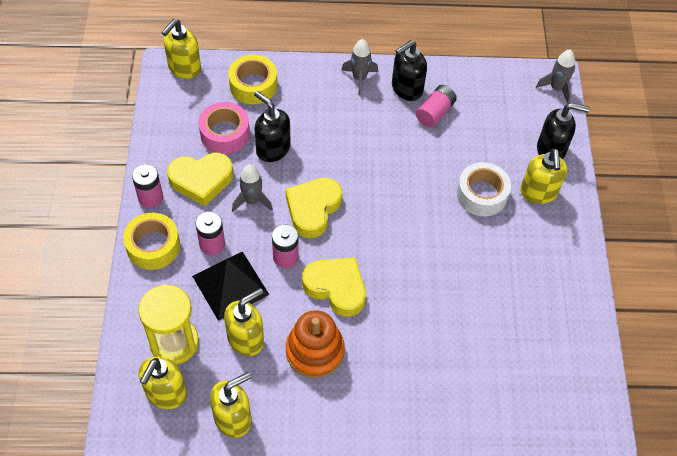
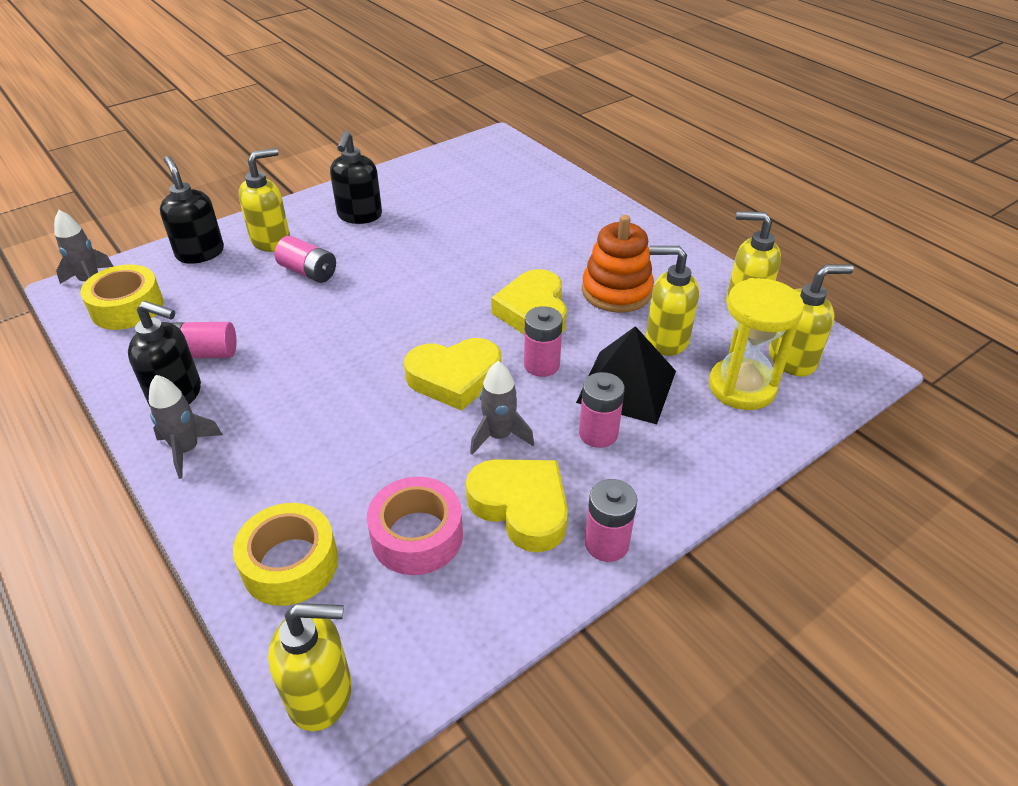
camera: 125 degrees left, 15 degrees down
(153, 246) = (666, 486): yellow tape -> yellow tape (127, 307)
(272, 149) = (397, 466): black soap dispenser -> black soap dispenser (359, 216)
(482, 194) = (308, 272): white tape -> pink battery

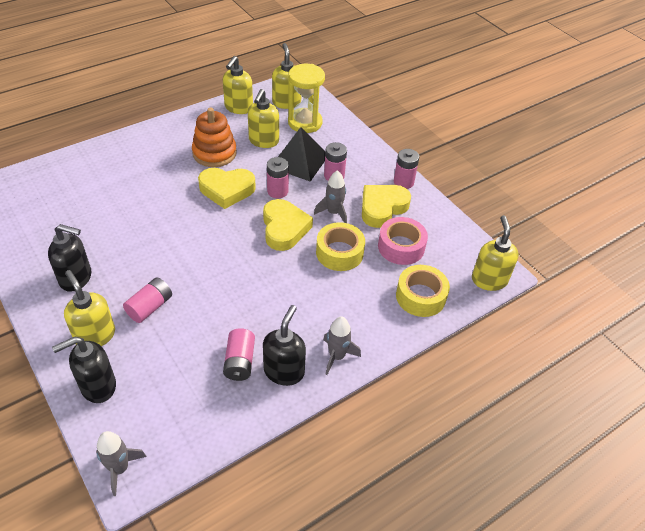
camera: 90 degrees left, 5 degrees up
(127, 307) = (168, 427): yellow tape -> yellow tape (339, 253)

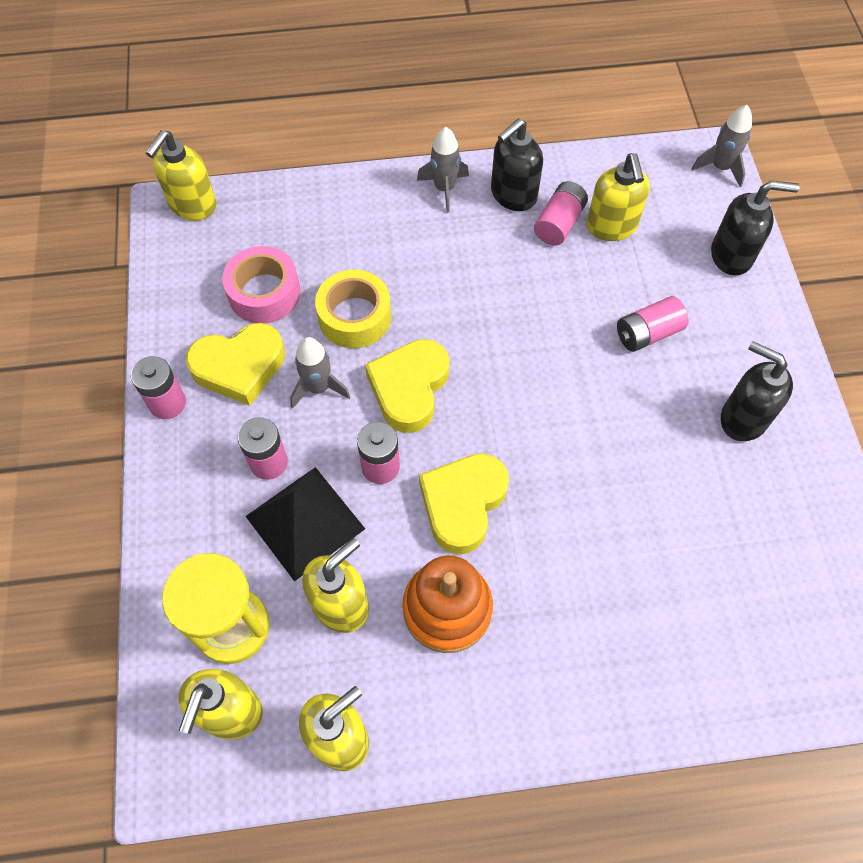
camera: 150 degrees left, 15 degrees up
(95, 335) = (727, 320): yellow soap dispenser -> yellow soap dispenser (611, 226)
(227, 190) = (463, 504): yellow heart -> yellow heart turned 90 degrees counterclockwise
(420, 296) = (295, 218): yellow tape -> none

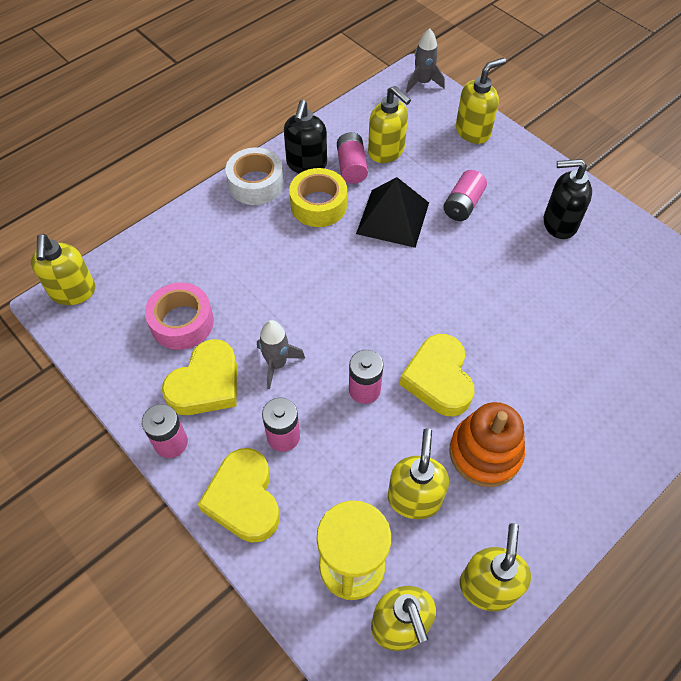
camera: 35 degrees left, 5 degrees down
(304, 522) = (343, 460): black pyramid -> black pyramid (392, 218)
(355, 317) = (263, 301): yellow tape -> yellow tape (318, 205)
(409, 388) = (341, 326): yellow heart -> yellow heart (244, 499)
(444, 189) = (256, 184): grey rocket -> white tape
(732, 256) = (473, 131): black soap dispenser -> yellow soap dispenser

